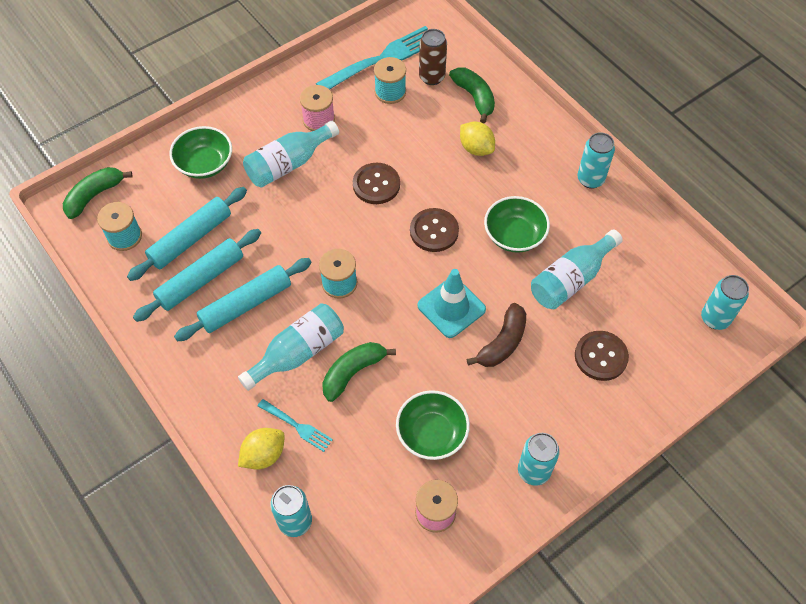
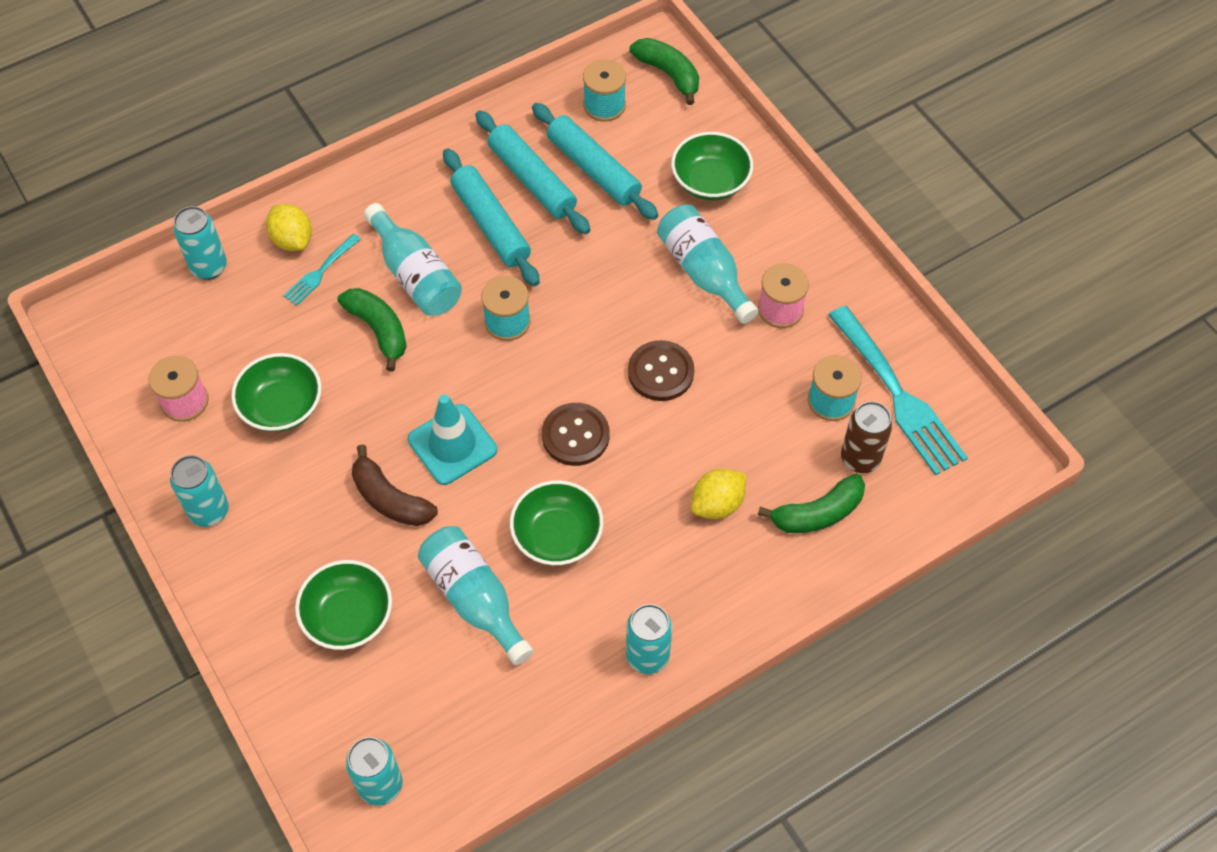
camera: 95 degrees right, 0 degrees up
(601, 356) = (348, 616): brown button -> green bowl

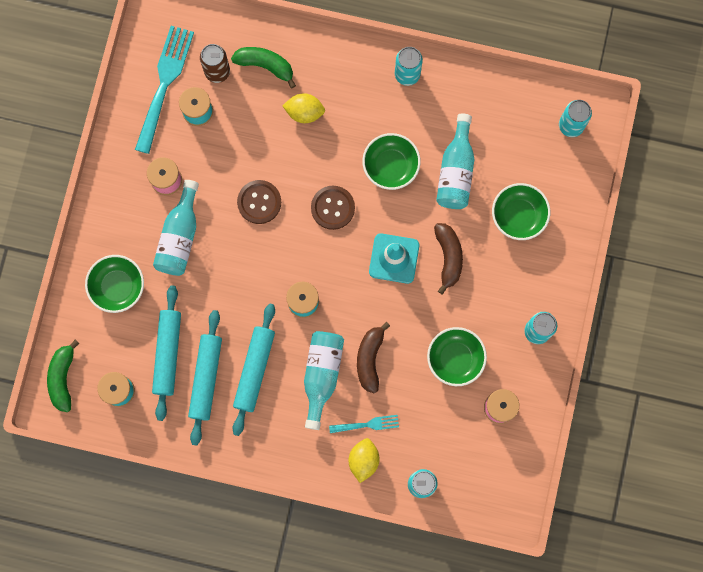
camera: 135 degrees left, 20 degrees up
(378, 330) = (370, 359): green banana -> brown banana

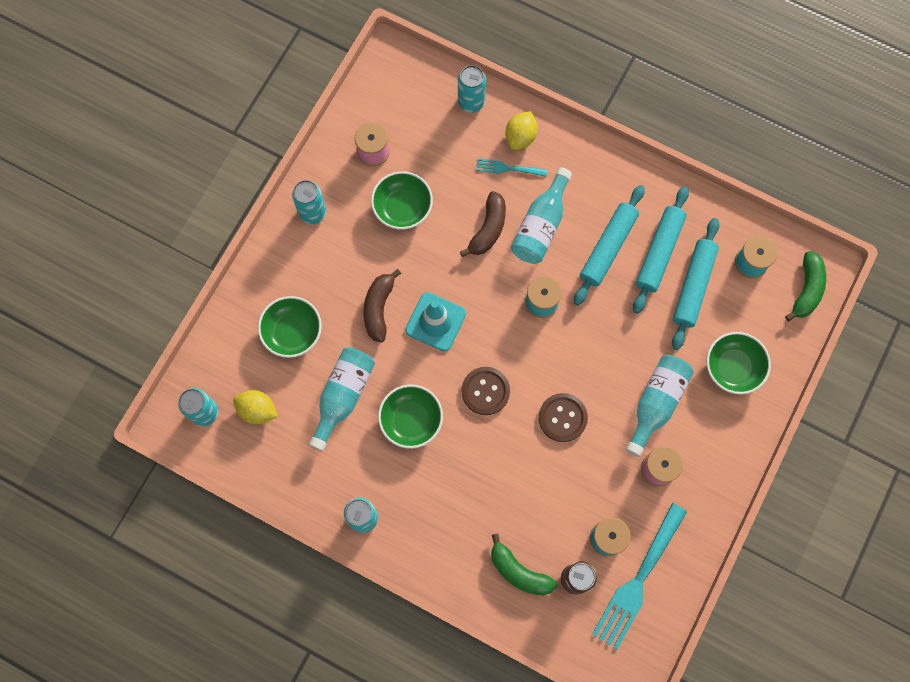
camera: 165 degrees left, 5 degrees down
(304, 112) = (488, 505): yellow lemon -> yellow lemon (257, 410)

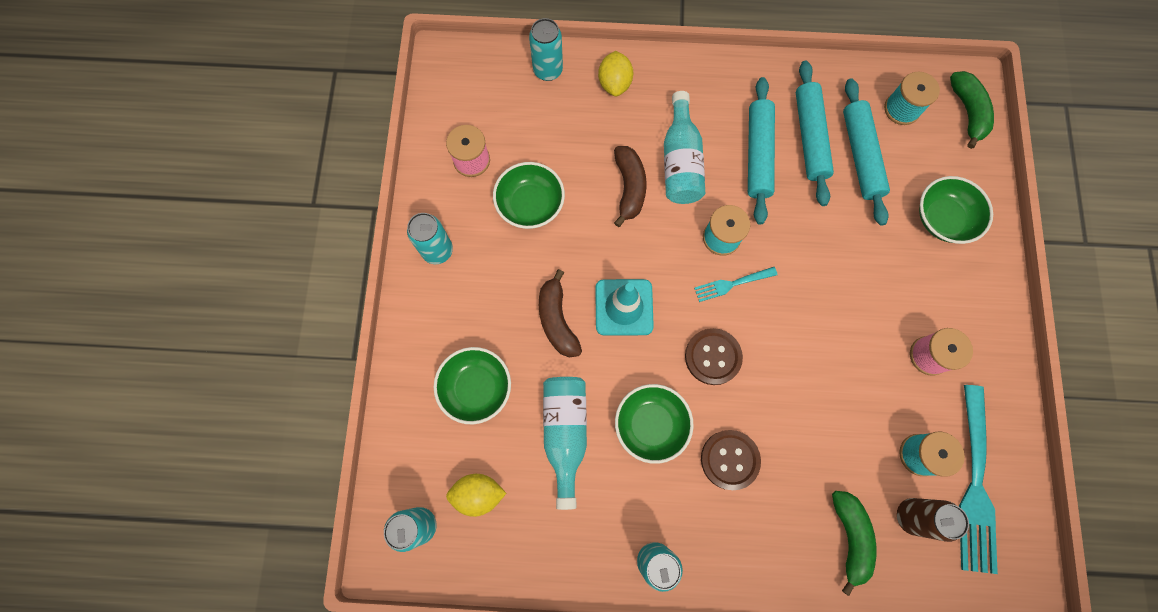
camera: 25 degrees left, 0 degrees up
(508, 168) = (618, 119): turquoise fork -> turquoise fork (732, 284)
(519, 571) = (849, 537): green banana -> green banana turned 105 degrees counterclockwise
(562, 418) = (806, 348): brown button -> brown button (729, 459)
(656, 403) = (889, 289): turquoise bottle -> none

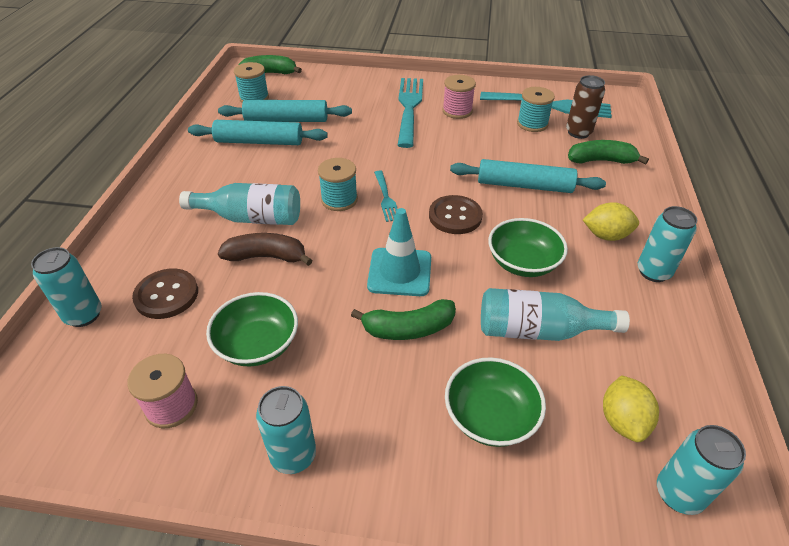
camera: 85 degrees left, 30 degrees down
(557, 320) = (408, 328): brown banana -> green banana
(614, 83) = (136, 258): yellow lemon -> yellow lemon (606, 235)
(729, 459) = (549, 215): brown button -> brown button (166, 295)
(758, 154) = (264, 170): turquoise rolling pin -> turquoise rolling pin (524, 185)
(922, 294) = (409, 108): none -> turquoise fork
(943, 218) = (351, 93): green bowl -> none

